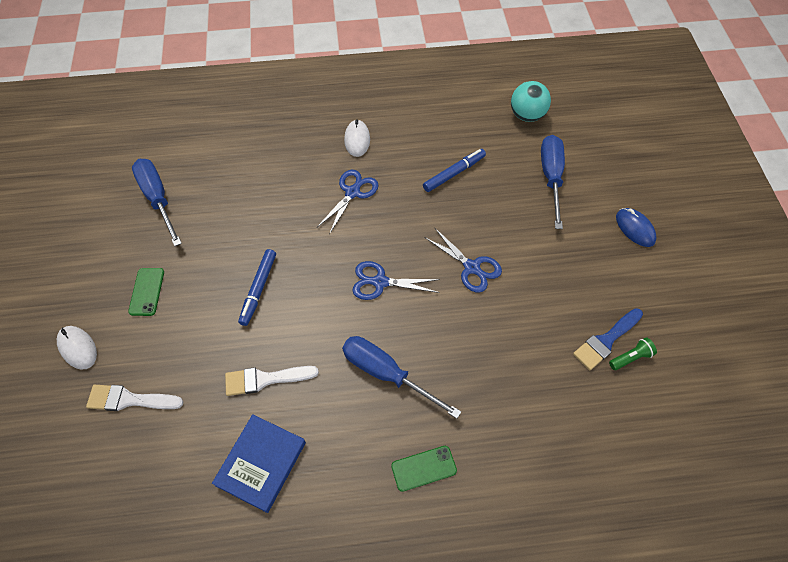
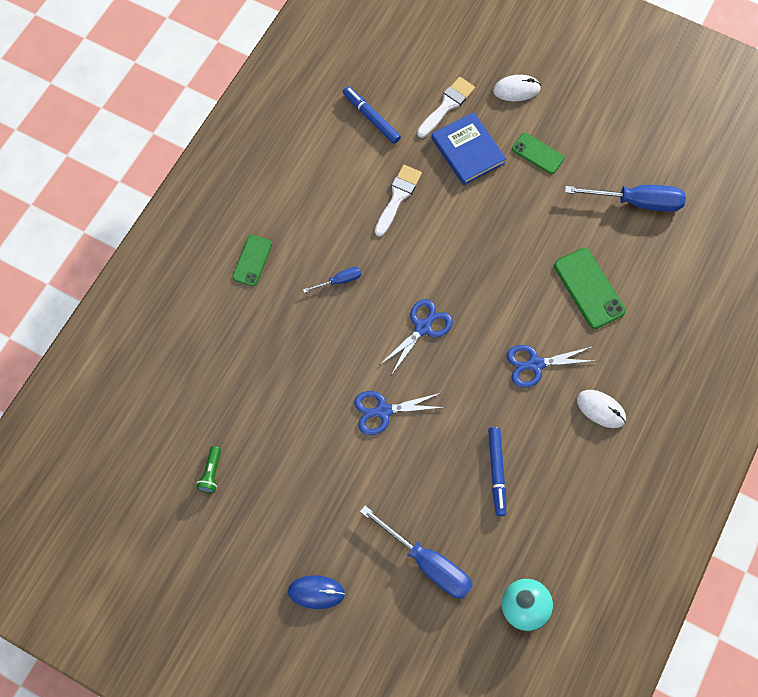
camera: 125 degrees right, 10 degrees up
(258, 289) = (482, 232): blue marker -> blue marker (371, 118)
(261, 463) = (336, 163): blue book -> blue book (468, 151)
(262, 192) = (589, 288): none -> green phone
(352, 192) = (535, 364): blue scissors -> blue scissors turned 105 degrees clockwise
(386, 374) = (339, 281): blue screwdriver -> blue screwdriver, size x0.50
(606, 340) = (239, 466): blue brush -> none

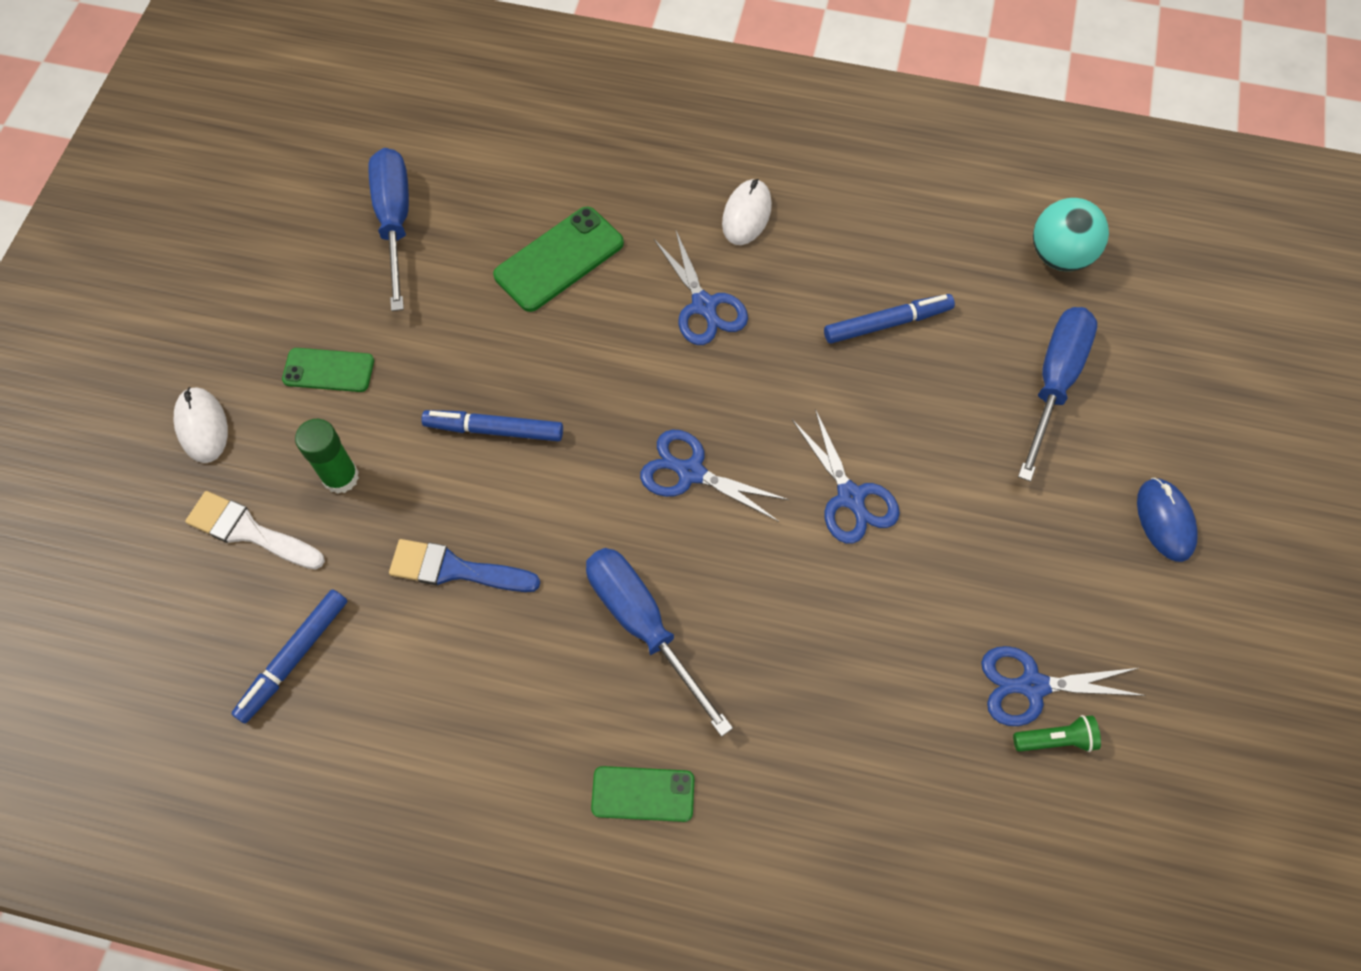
camera: 105 degrees left, 5 degrees down
(243, 472) = (1032, 686): none -> blue scissors
(339, 281) = (643, 626): blue screwdriver -> blue screwdriver, size x2.01
(398, 197) = (455, 569): white brush -> blue brush
(468, 151) = (340, 477): blue book -> green glue stick
(477, 230) = (494, 430): none -> blue marker
(538, 153) = (328, 370): green phone -> green phone turned 75 degrees clockwise

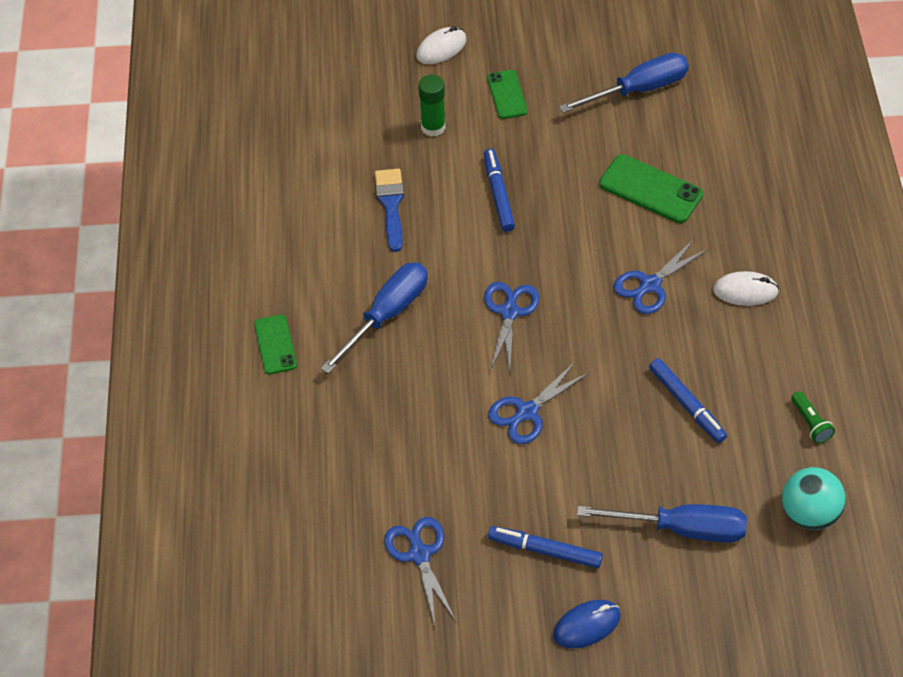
camera: 75 degrees right, 10 degrees down
(249, 531) = (379, 96): white brush -> none
(294, 658) = (306, 146): blue marker -> blue marker (545, 550)
(1056, 740) = (384, 576): green flashlight -> green flashlight (810, 423)

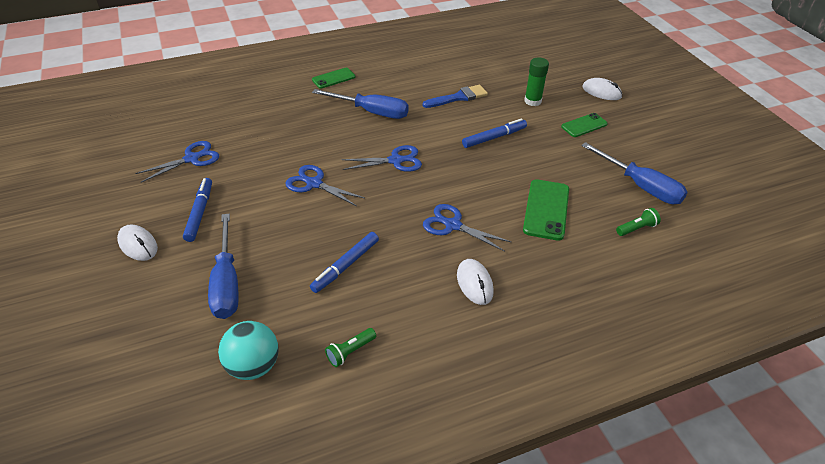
camera: 70 degrees right, 10 degrees down
(586, 625) = (138, 245): blue mouse -> white mouse
(704, 122) = (637, 228): none -> green flashlight

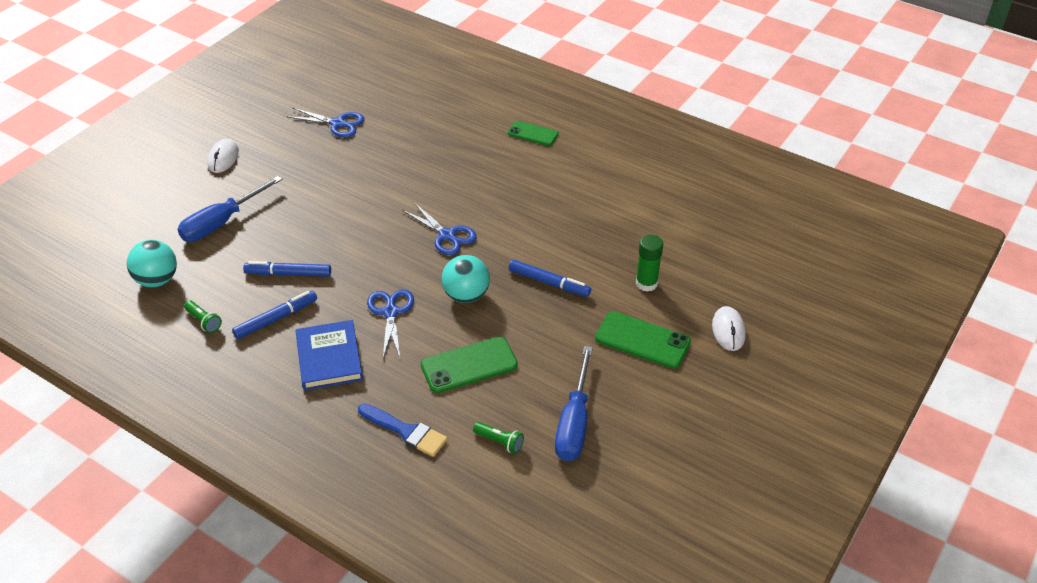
camera: 55 degrees right, 0 degrees up
(200, 213) = (280, 166): blue marker -> blue marker (276, 319)
(314, 184) = (369, 205): blue scissors -> none
(350, 351) = (204, 321): green flashlight -> green flashlight turned 150 degrees counterclockwise
(371, 112) = (505, 184): blue screwdriver -> none
(458, 97) = (592, 228): blue brush -> blue brush (406, 431)
(471, 179) = (466, 295): none -> turquoise ball
(474, 283) = (329, 358): white mouse -> blue book
(584, 125) = (642, 340): green phone -> green phone, size x1.54

